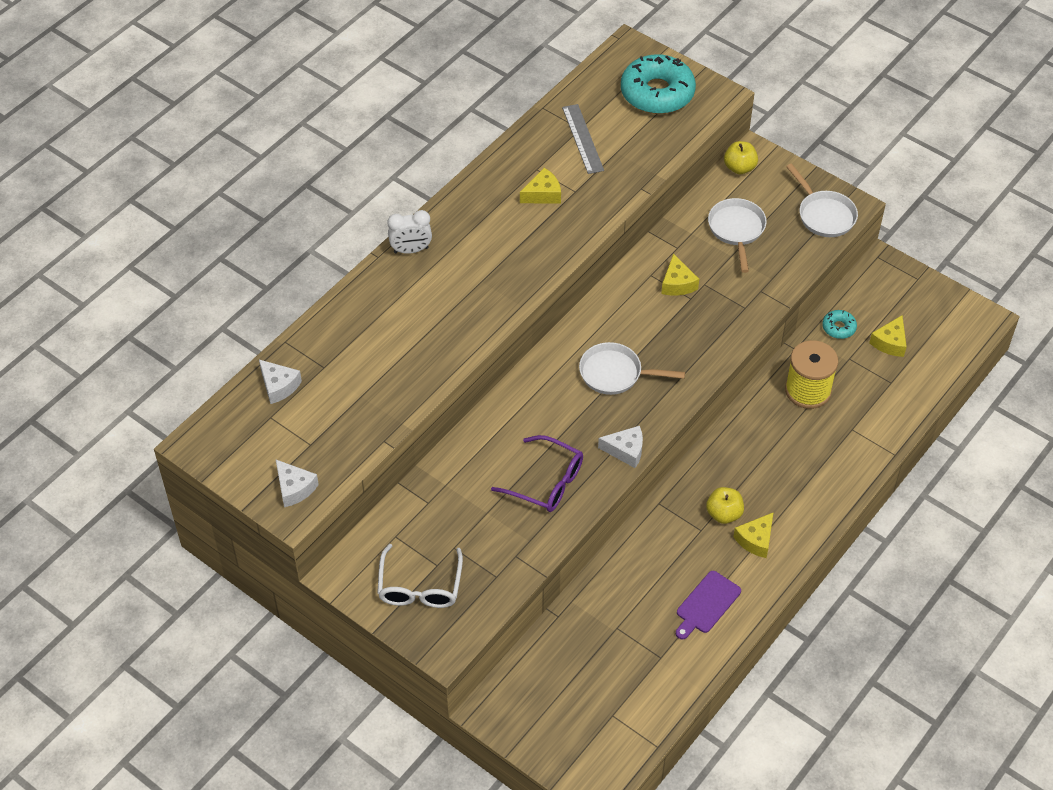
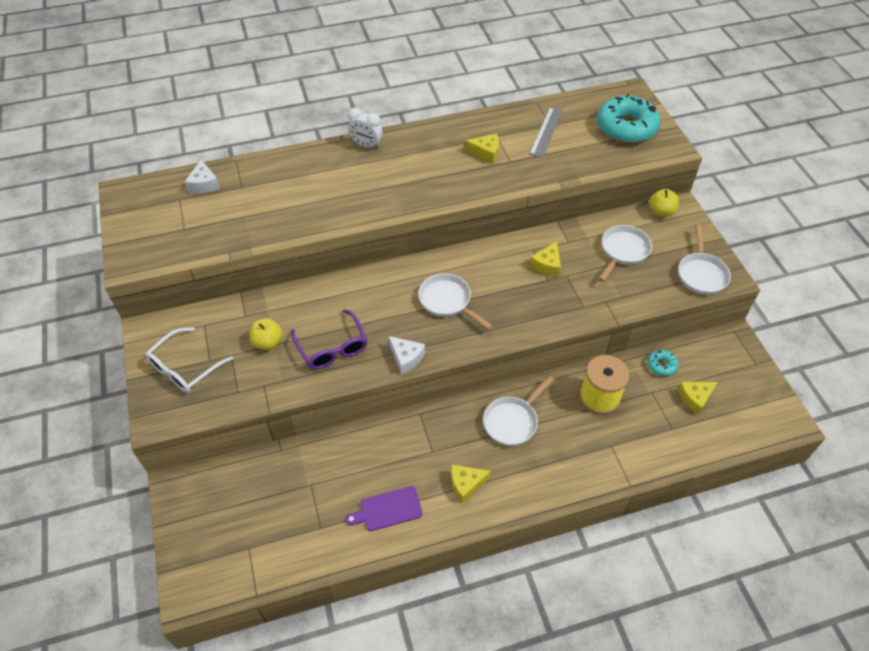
camera: 35 degrees right, 0 degrees up
(294, 488) = (145, 250): white cheese -> none
(724, 514) = (459, 450): yellow apple -> yellow apple (268, 342)
(749, 459) = (512, 421): none -> white pan

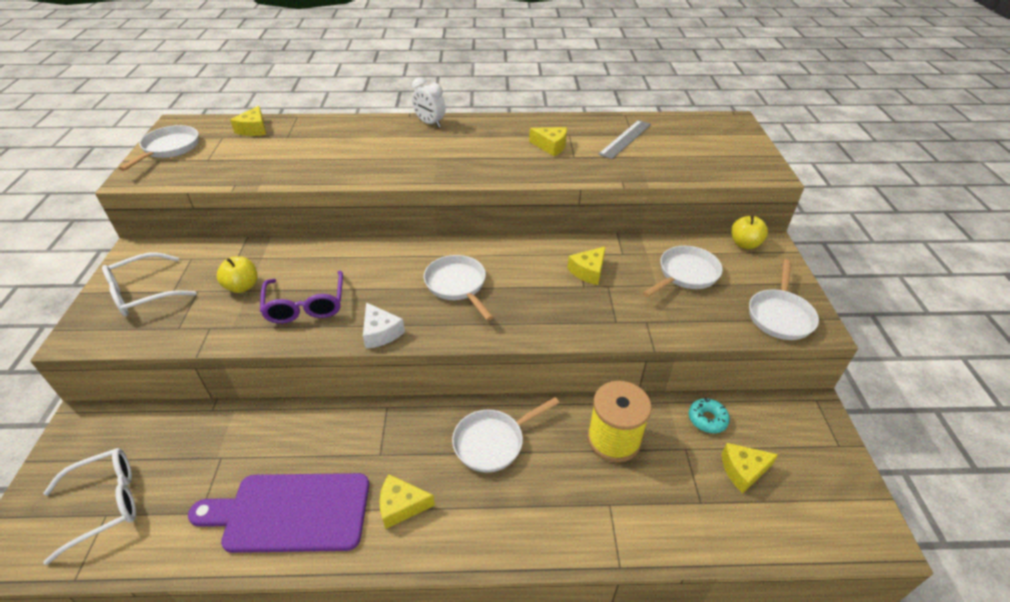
camera: 15 degrees right, 10 degrees down
(138, 223) = (169, 149): none -> white pan
(204, 184) = (254, 129): white cheese -> yellow cheese
(243, 539) = (107, 503): none -> white glasses
(388, 509) = (291, 512): purple cutting board -> purple cutting board, size x1.75
(626, 127) = (719, 148): turquoise donut -> none

